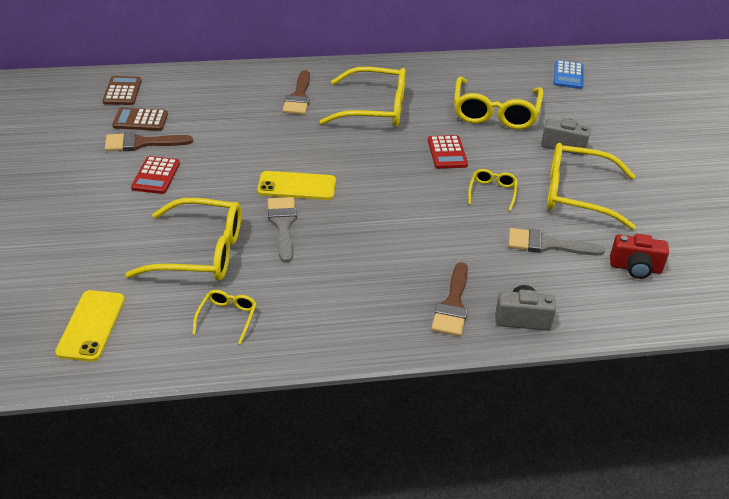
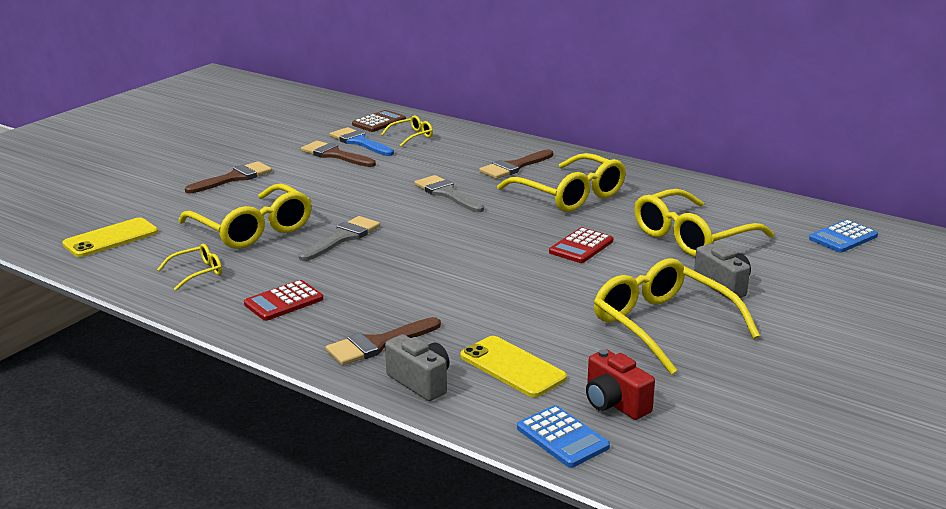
camera: 45 degrees right, 15 degrees down
(93, 207) = (234, 178): none -> brown brush
(140, 120) = (359, 142): brown calculator -> blue brush
(156, 176) = (308, 176): red calculator -> red calculator (284, 302)
(297, 186) = (400, 219): yellow phone -> yellow phone (512, 367)
(492, 192) = (571, 289): yellow glasses -> yellow glasses (411, 136)
(547, 245) = (552, 346): grey brush -> grey brush (447, 194)
(647, 309) = (562, 437): none -> blue calculator

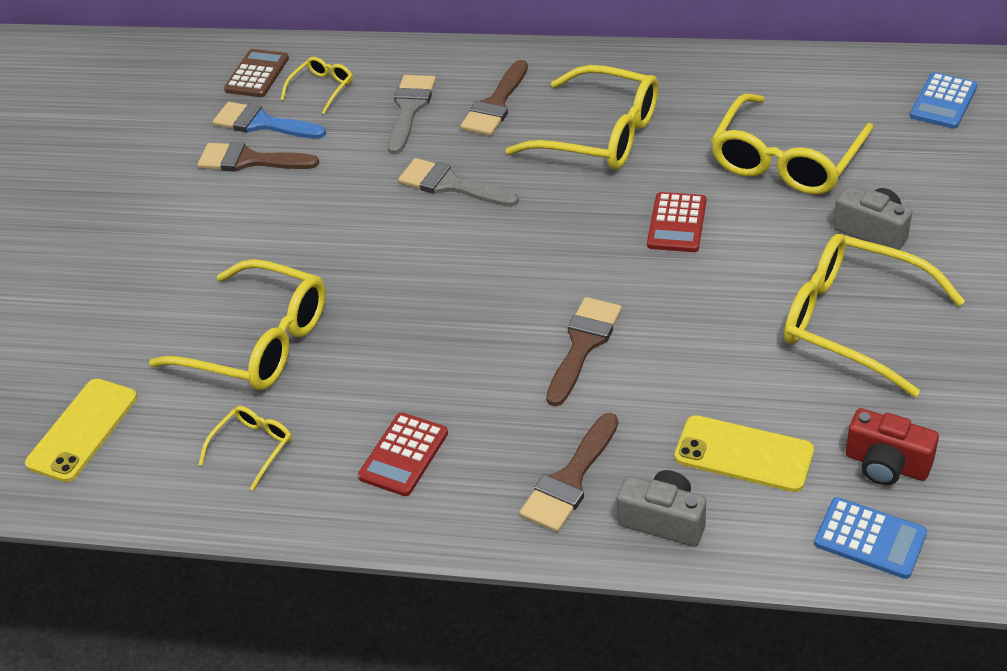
camera: 20 degrees left, 20 degrees up
(234, 178) = (151, 253): brown brush -> brown brush (583, 345)
(342, 238) = (385, 314): grey brush -> grey brush (409, 109)

